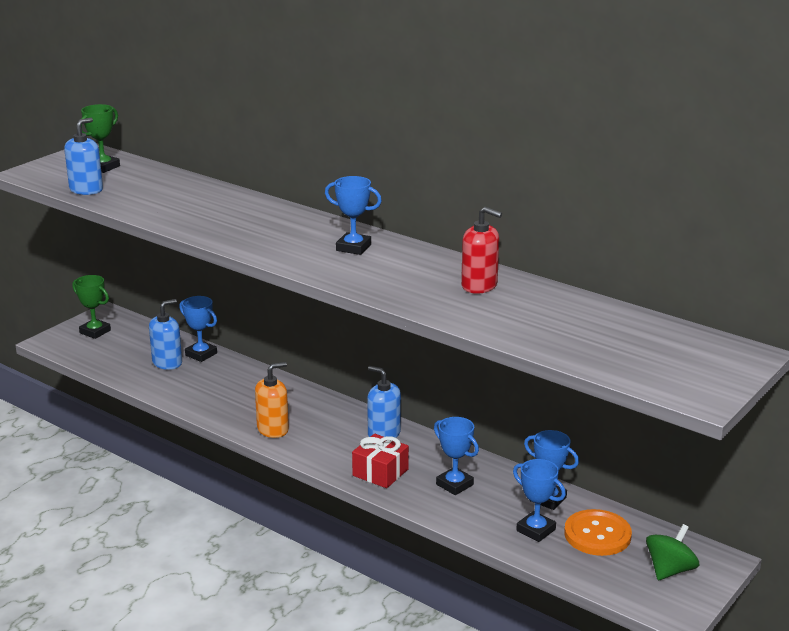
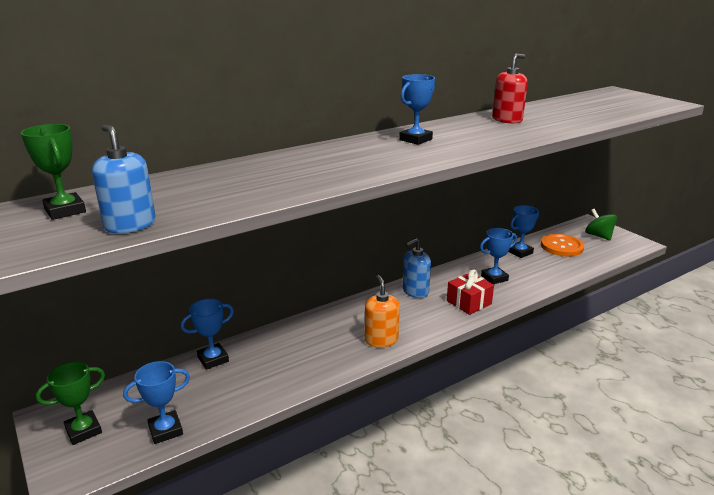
camera: 70 degrees left, 0 degrees up
(167, 363) = (211, 383): blue soap dispenser -> none
(536, 530) = (554, 263): blue trophy -> blue trophy (165, 430)

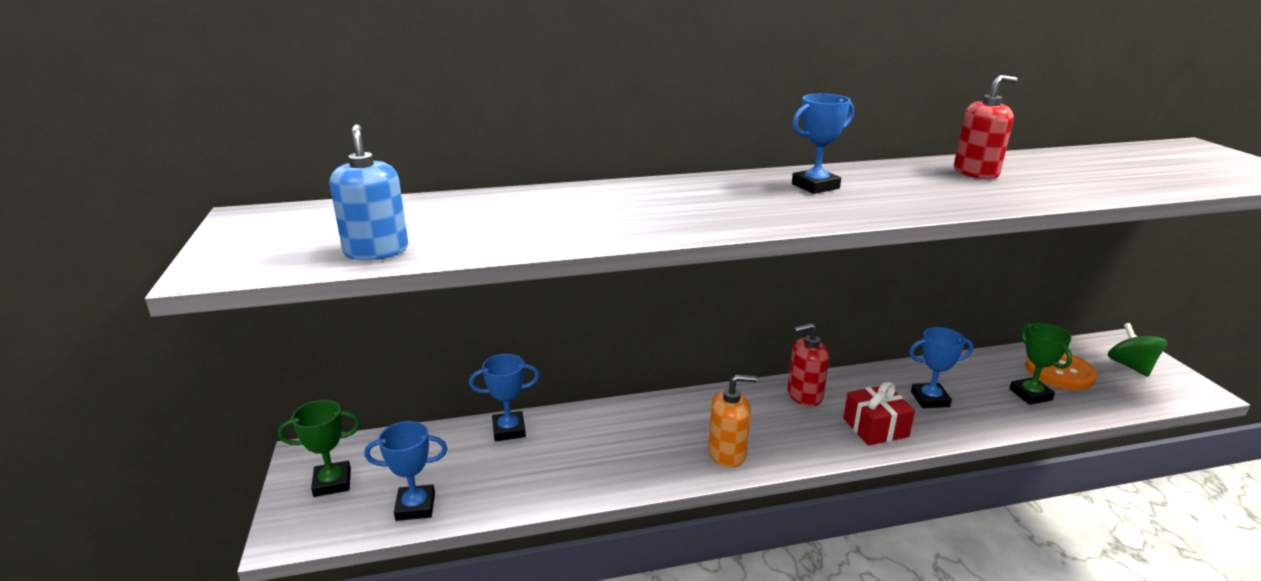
camera: 20 degrees right, 0 degrees up
(65, 210) = (325, 222): green trophy -> green trophy (1030, 394)
(381, 340) = (727, 453): orange soap dispenser -> orange soap dispenser turned 75 degrees clockwise
(415, 291) = (804, 395): blue soap dispenser -> red soap dispenser
(520, 252) = (987, 368): blue trophy -> none

